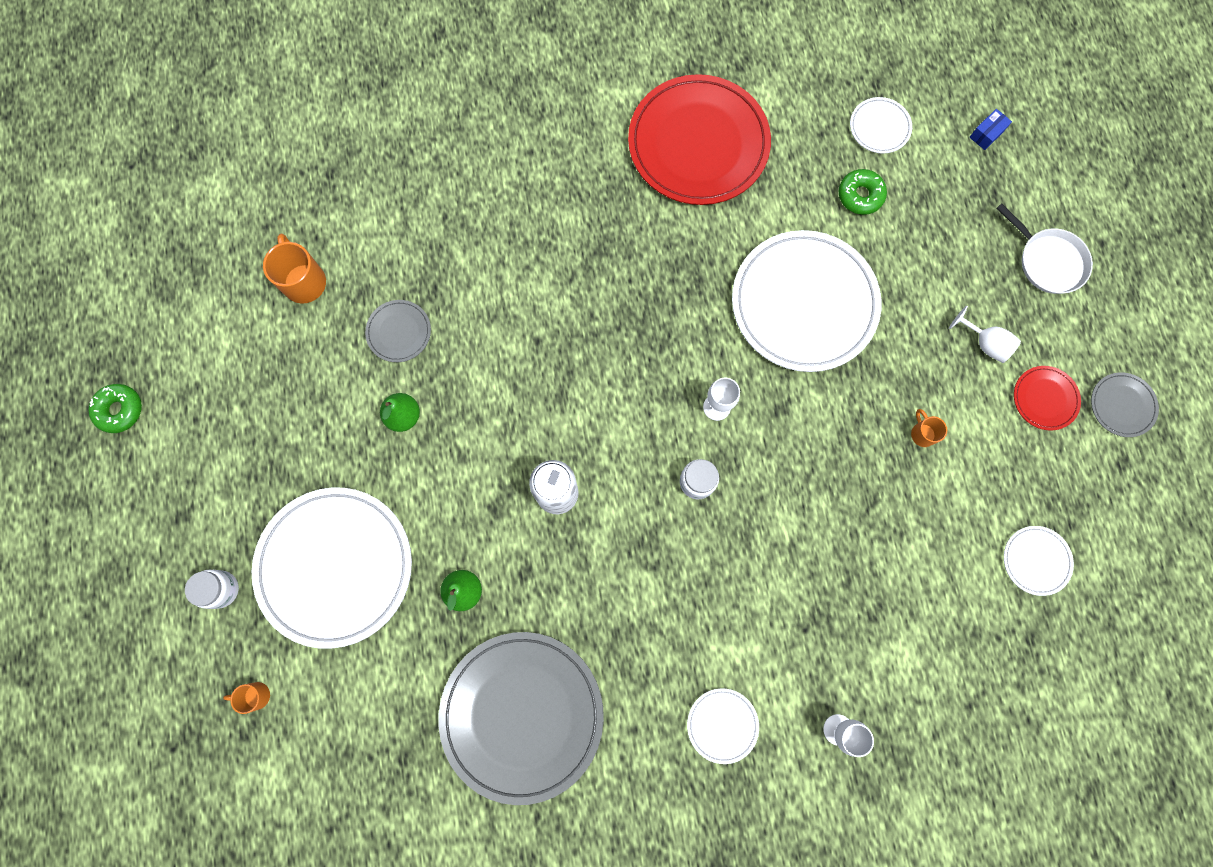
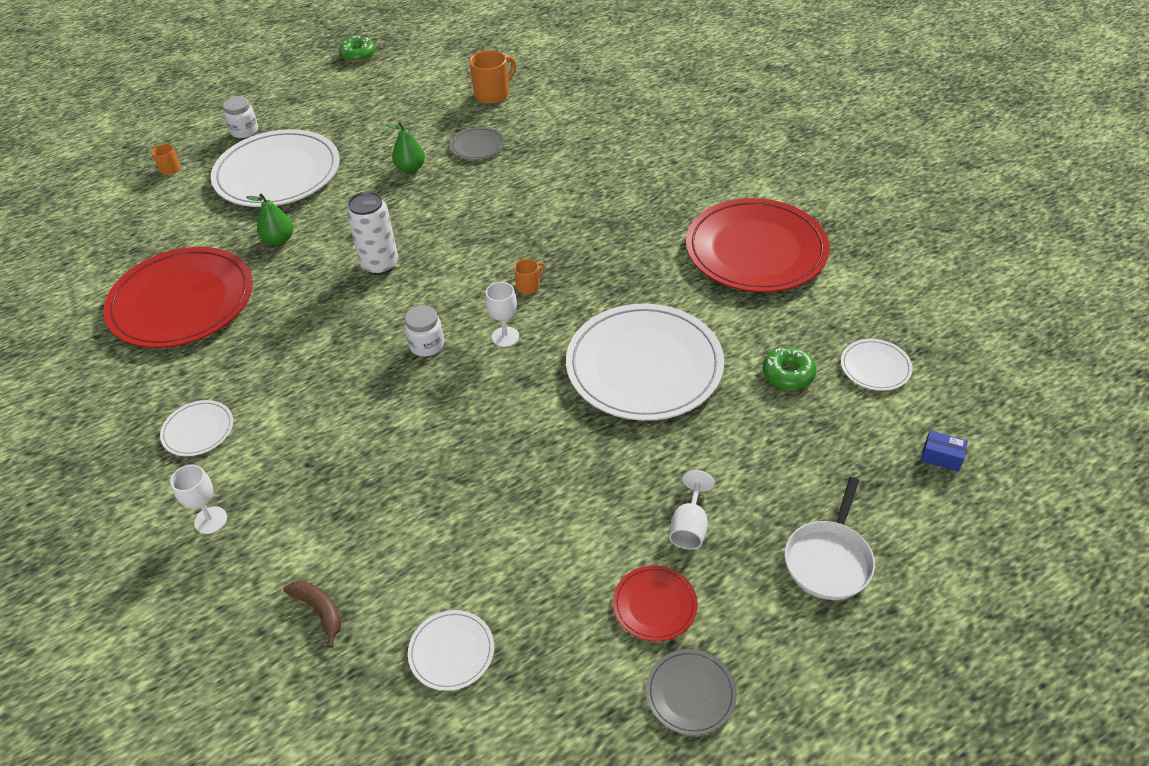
camera: 70 degrees right, 30 degrees down
(522, 715) = (182, 302): grey plate -> red plate
(922, 433) = (555, 500): orange mug -> orange mug (529, 286)
(965, 653) = (319, 611): none -> brown banana

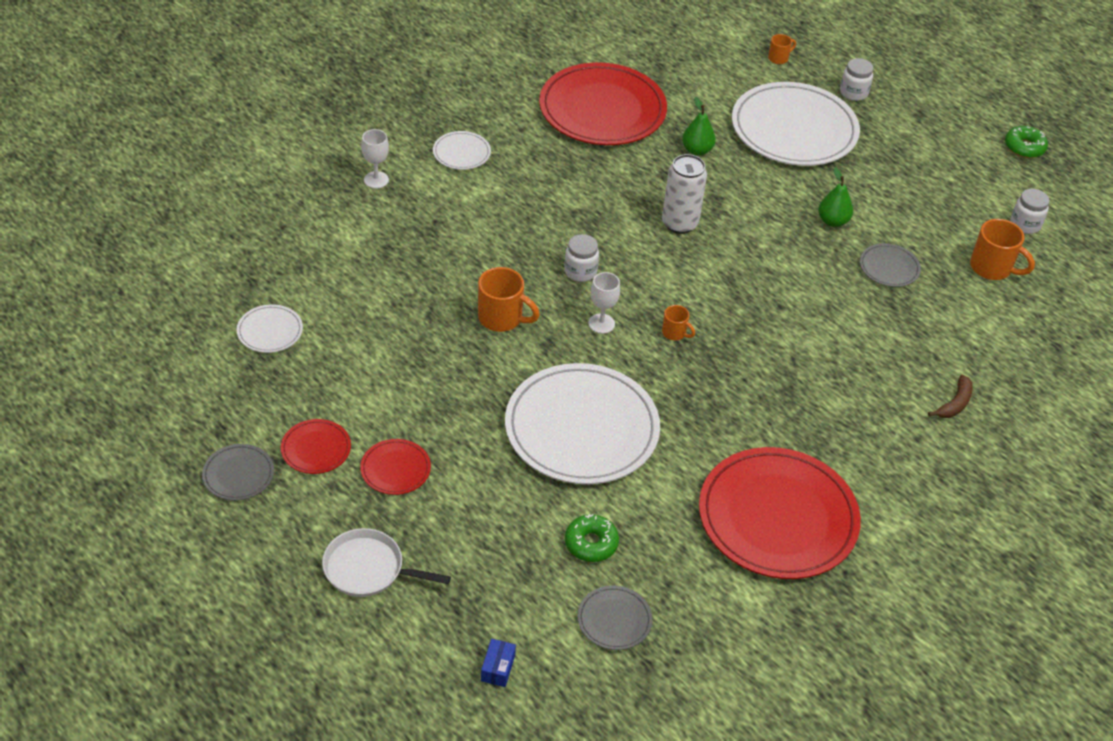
camera: 75 degrees right, 0 degrees up
(319, 611) = (301, 254): brown banana -> brown banana (954, 404)
(448, 70) = (1025, 224): none -> white jar
(480, 415) = (502, 318): none -> orange mug
(689, 526) = (395, 469): white goblet -> red plate
(875, 367) = (614, 620): white plate -> grey plate

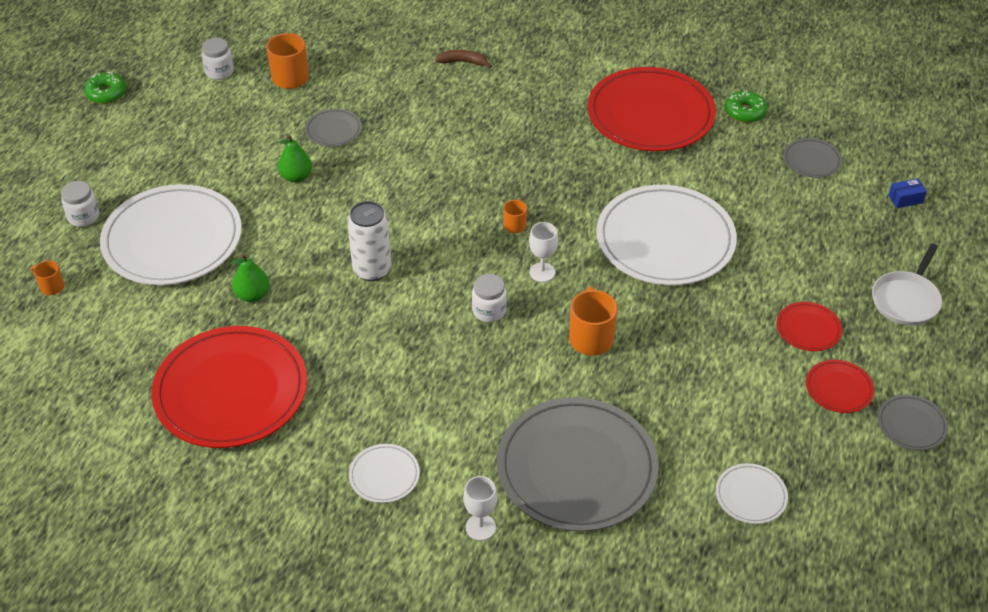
camera: 115 degrees left, 0 degrees up
(368, 569) = (906, 300): white pan -> white pan turned 45 degrees clockwise
(381, 249) = (577, 468): none -> grey plate
(591, 543) = (764, 194): green donut -> green donut (745, 112)

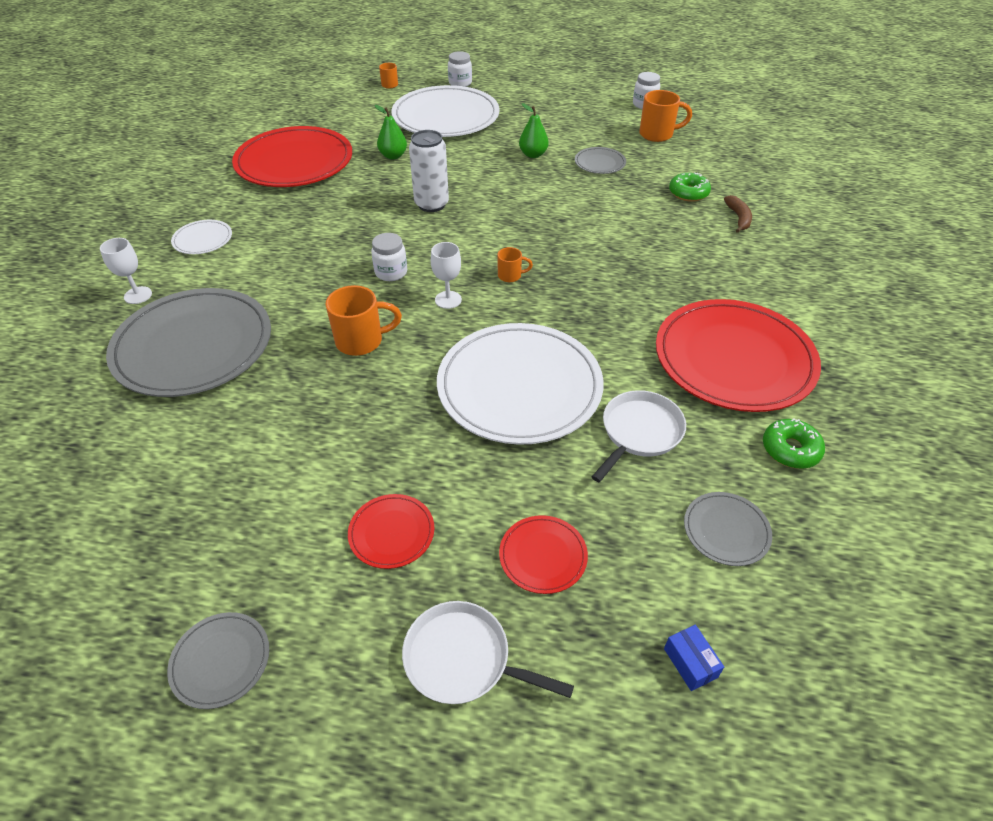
camera: 80 degrees right, 0 degrees up
(106, 93) = (593, 69): green donut -> green donut (688, 193)
(722, 182) = (639, 432): none -> white pan
(751, 495) = (134, 483): white plate -> none
(839, 388) = (288, 569): red plate -> red plate (543, 556)

